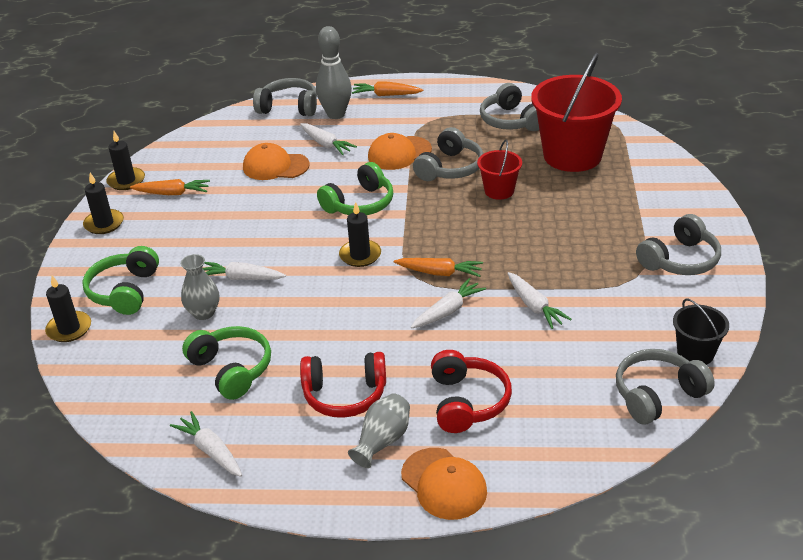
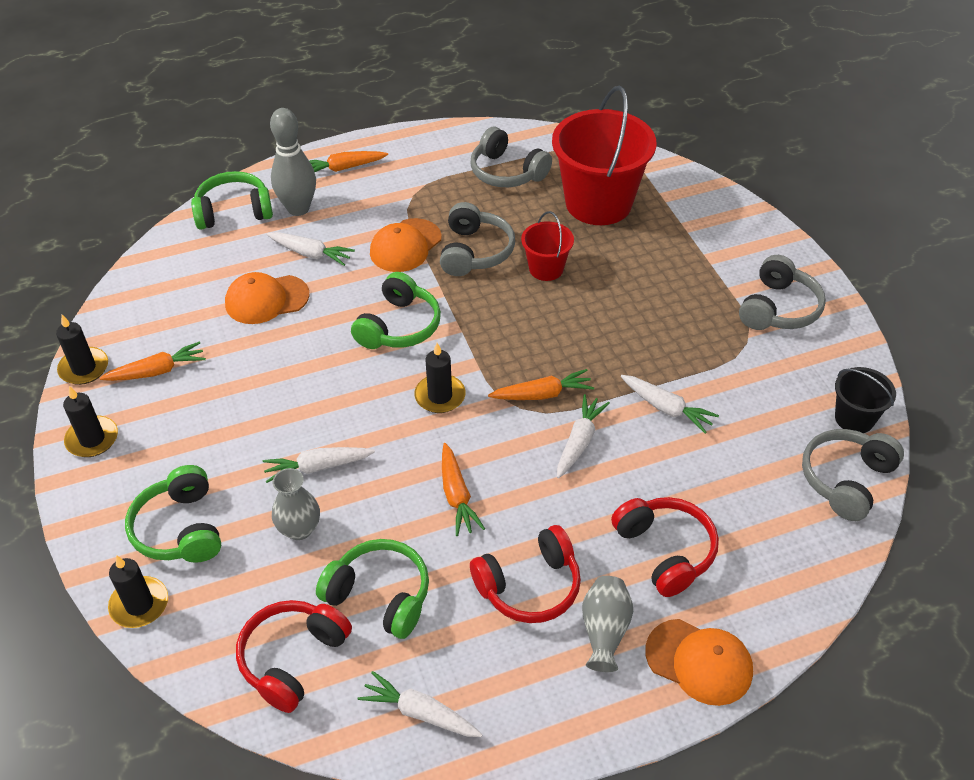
camera: 25 degrees left, 10 degrees up
(146, 391) = (293, 659): none -> red headphones
(289, 107) = (234, 211): grey headphones -> green headphones
(329, 322) = (457, 495): none -> orange carrot

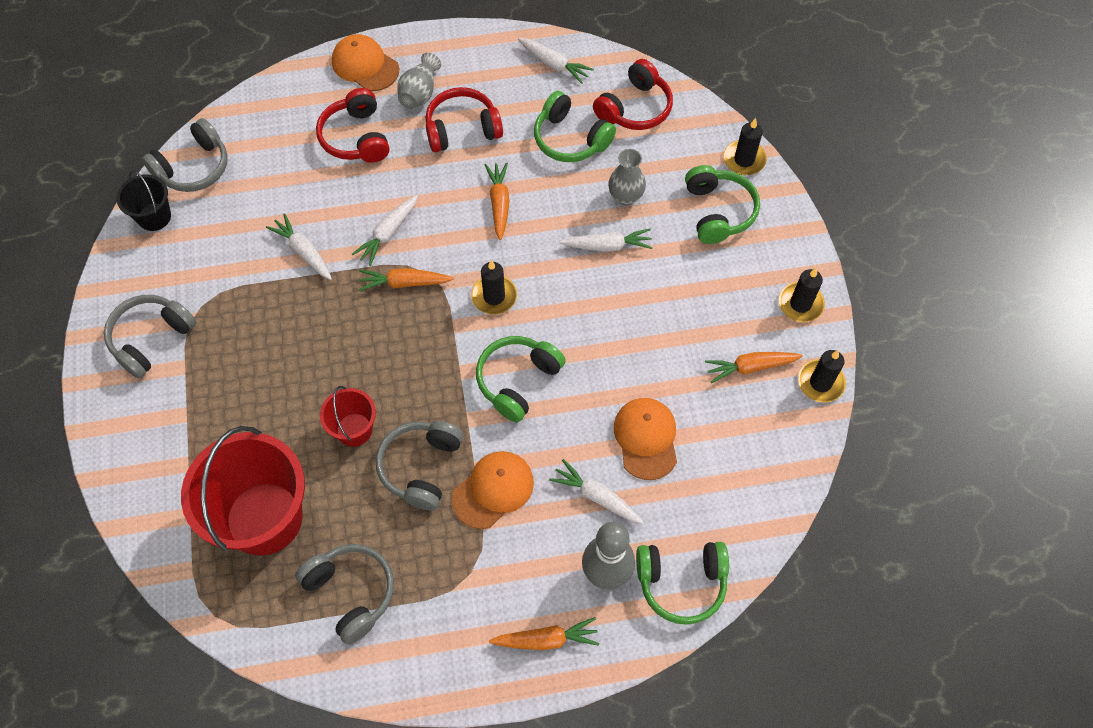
camera: 170 degrees left, 15 degrees up
(266, 299) = (646, 438): orange cap -> orange cap turned 90 degrees counterclockwise

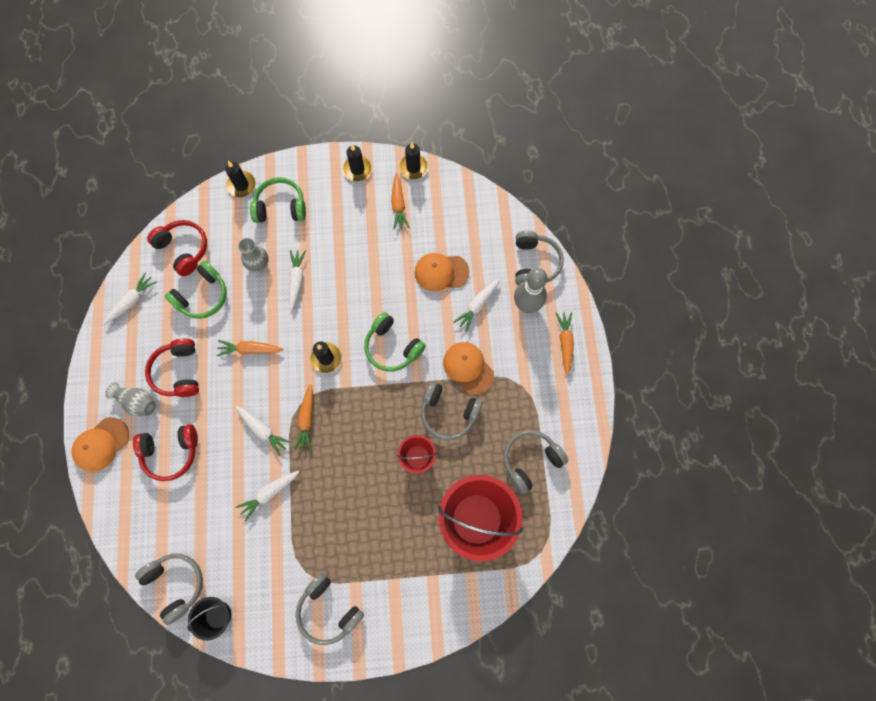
camera: 85 degrees left, 10 degrees up
(681, 582) = (534, 263): green headphones -> grey headphones

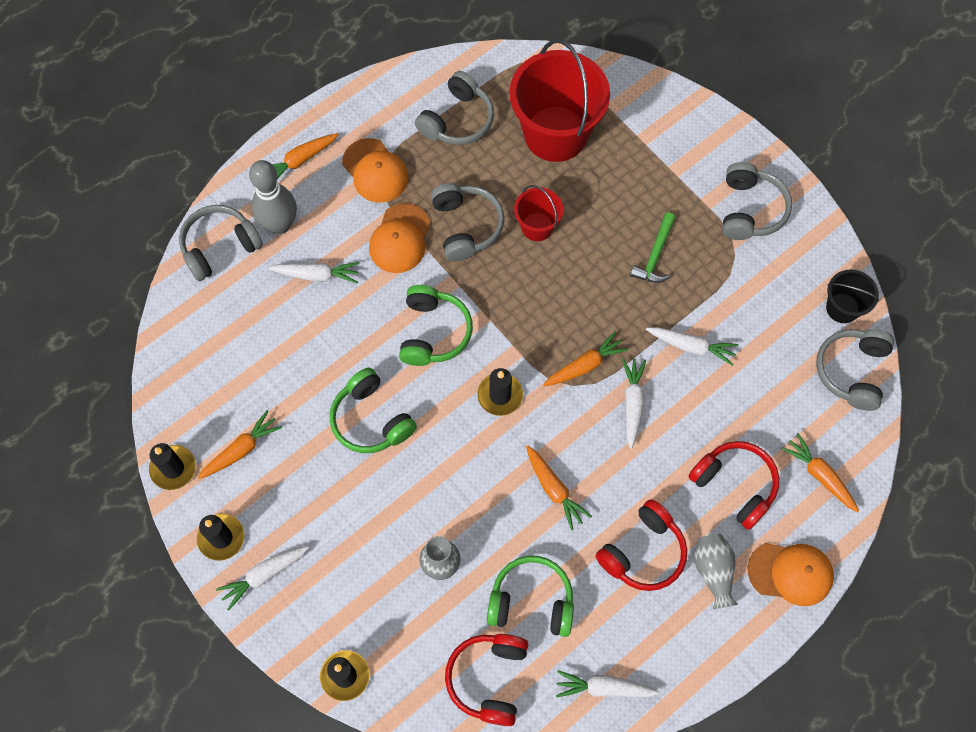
camera: 125 degrees left, 5 degrees down
(135, 508) = (820, 475): none -> orange carrot
(280, 207) = (342, 597): green headphones -> green headphones (371, 419)
(296, 280) = (428, 500): white carrot -> white carrot (264, 575)
(344, 518) = (655, 255): none -> green hammer
(441, 272) = (301, 340): orange cap -> orange cap (375, 171)
(530, 460) = (457, 120): grey headphones -> grey headphones turned 75 degrees counterclockwise

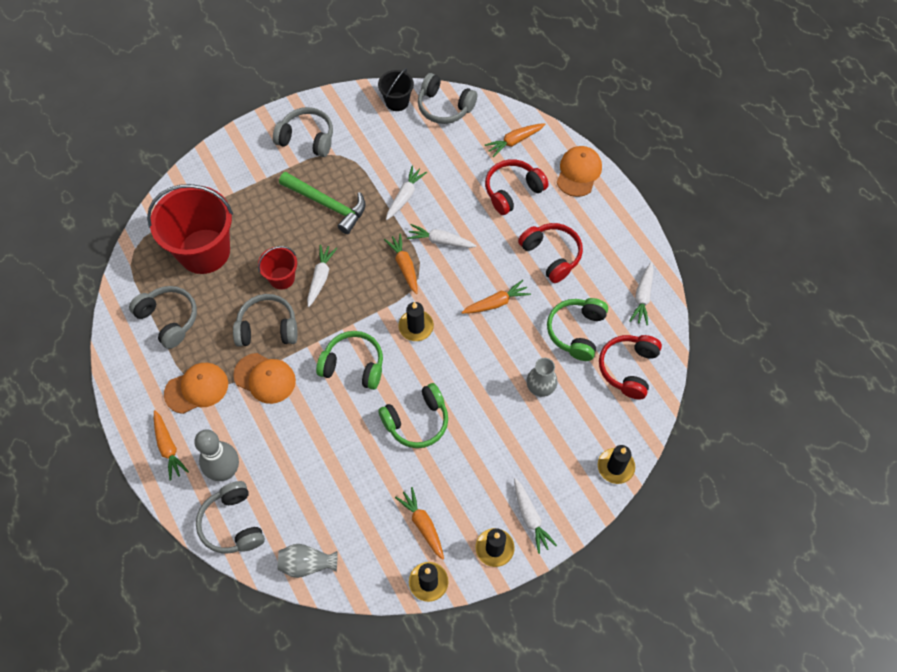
camera: 80 degrees left, 5 degrees down
(317, 275) = (280, 447): white carrot -> white carrot (320, 278)
(488, 678) = (628, 368): red headphones -> red headphones turned 90 degrees clockwise
(655, 255) = (327, 204): green hammer -> green hammer, size x1.57
(713, 571) = (571, 216): grey vase -> grey vase (306, 564)

